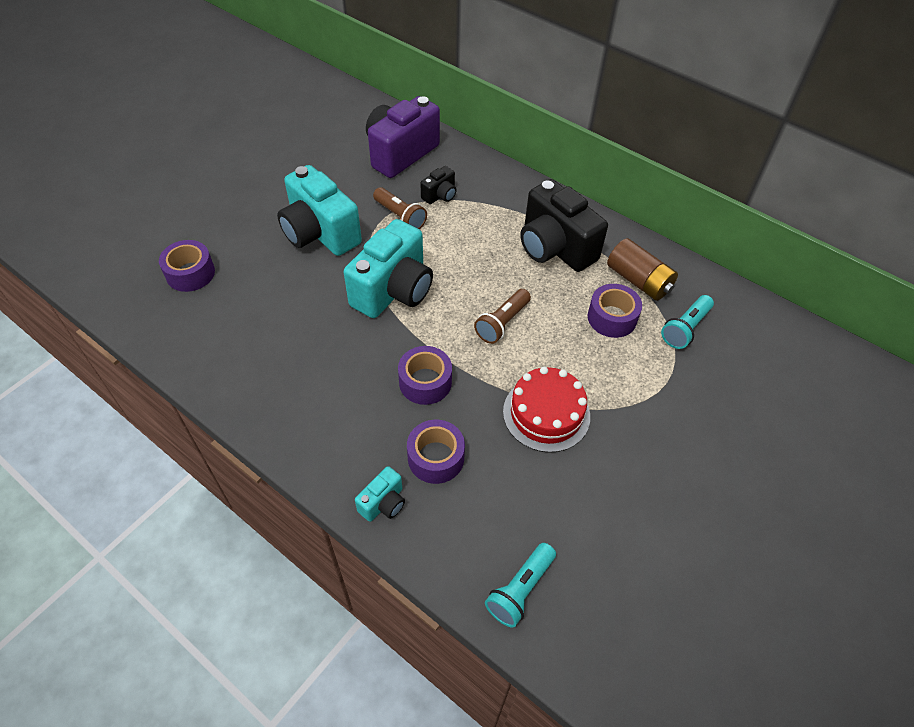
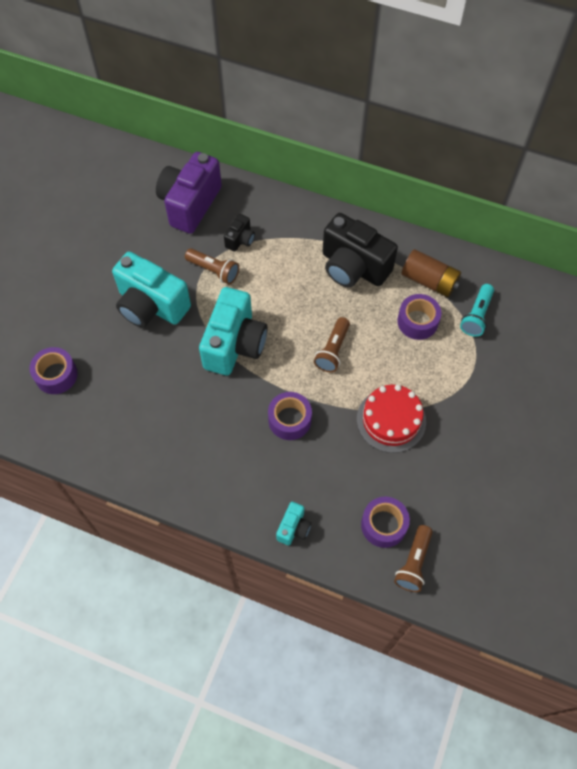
camera: 15 degrees left, 10 degrees up
(436, 458) = (320, 480): purple tape -> purple tape (383, 525)
(520, 590) = (413, 563): turquoise flashlight -> brown flashlight

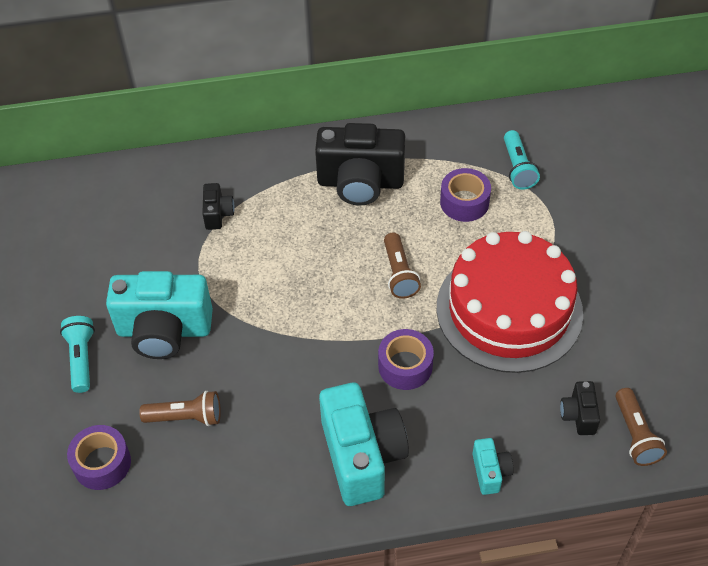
camera: 30 degrees left, 10 degrees down
(88, 296) = (81, 359): none -> turquoise flashlight
(190, 204) = (133, 205): purple camera -> none
(214, 270) = (210, 259): brown flashlight -> brown flashlight (186, 417)
(234, 344) = (289, 322): turquoise camera -> turquoise camera (362, 456)
(383, 525) = (578, 415): purple tape -> black camera
(391, 420) = (509, 309): red cake -> red cake, size x1.72
(429, 281) = (447, 158): brown battery -> none

